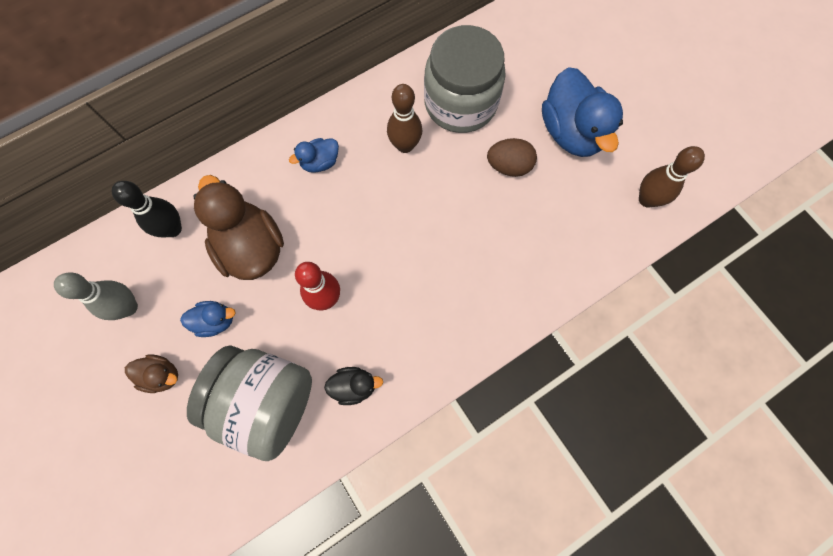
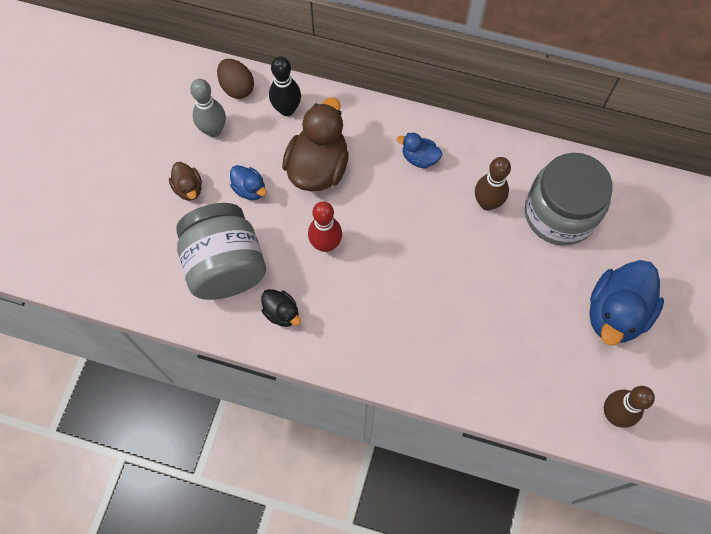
camera: 50 degrees right, 5 degrees down
(508, 166) = (541, 288): brown egg -> brown egg (237, 88)

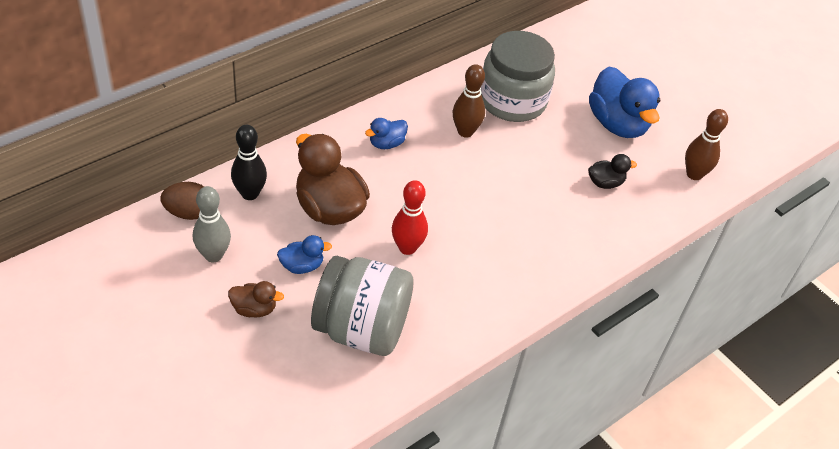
camera: 60 degrees left, 20 degrees down
(282, 313) = (444, 316): black duck -> black duck (605, 183)

